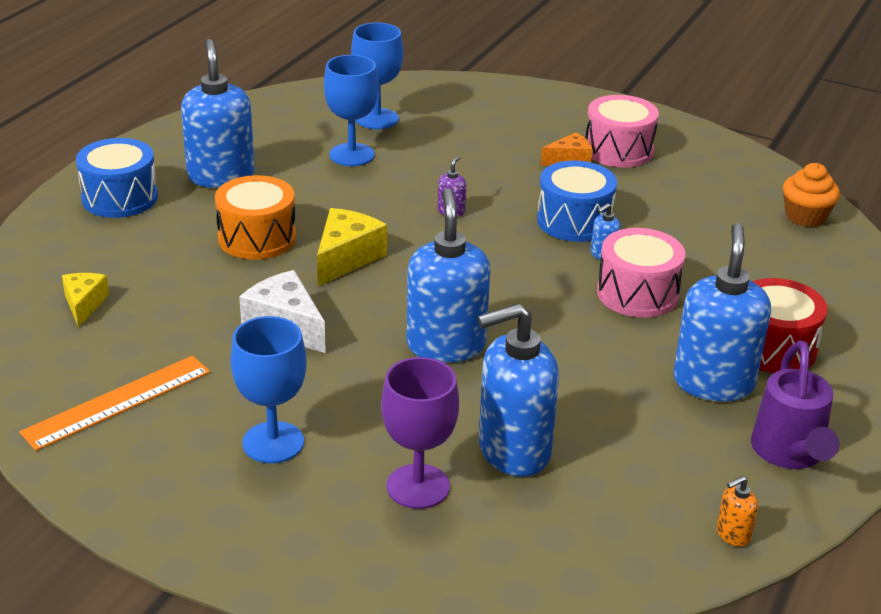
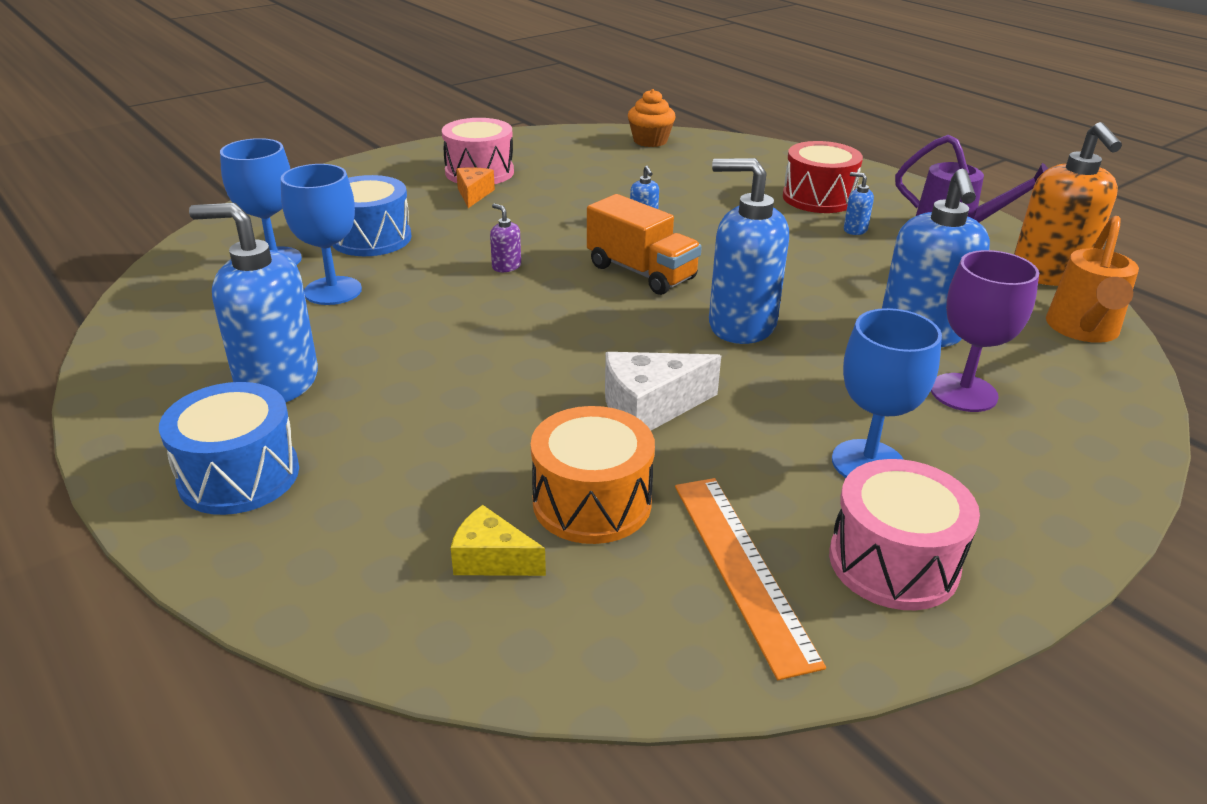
camera: 65 degrees left, 0 degrees up
(257, 238) = (450, 388): orange drum -> orange drum (592, 502)
(346, 258) = (543, 341): yellow cheese -> none
(499, 276) = (641, 272): none -> orange truck
(574, 221) = (578, 218): blue drum -> blue drum (371, 238)
(607, 564) = (1082, 331): none -> orange watering can
(637, 293) = (713, 224): pink drum -> pink drum (893, 562)
(713, 383) = (855, 230): blue soap dispenser -> blue soap dispenser, size x0.41
(733, 535) = (1048, 274): orange soap dispenser -> orange soap dispenser, size x2.43

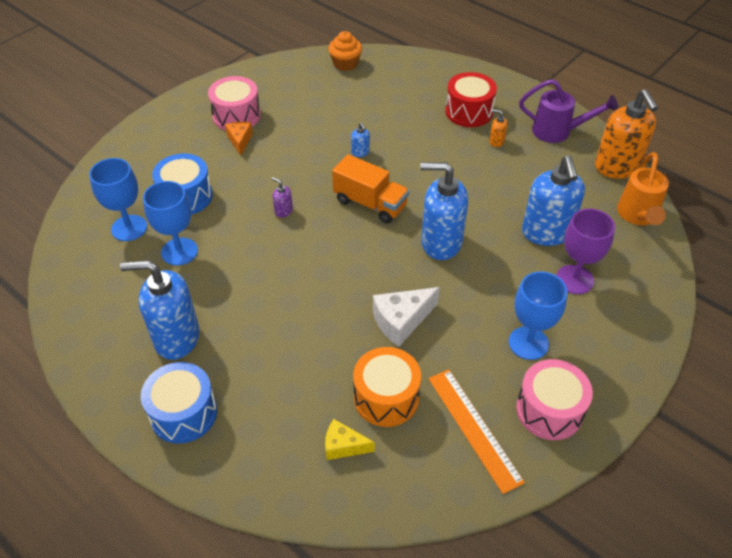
camera: 10 degrees left, 15 degrees up
(855, 230) = (496, 141): blue soap dispenser -> orange soap dispenser

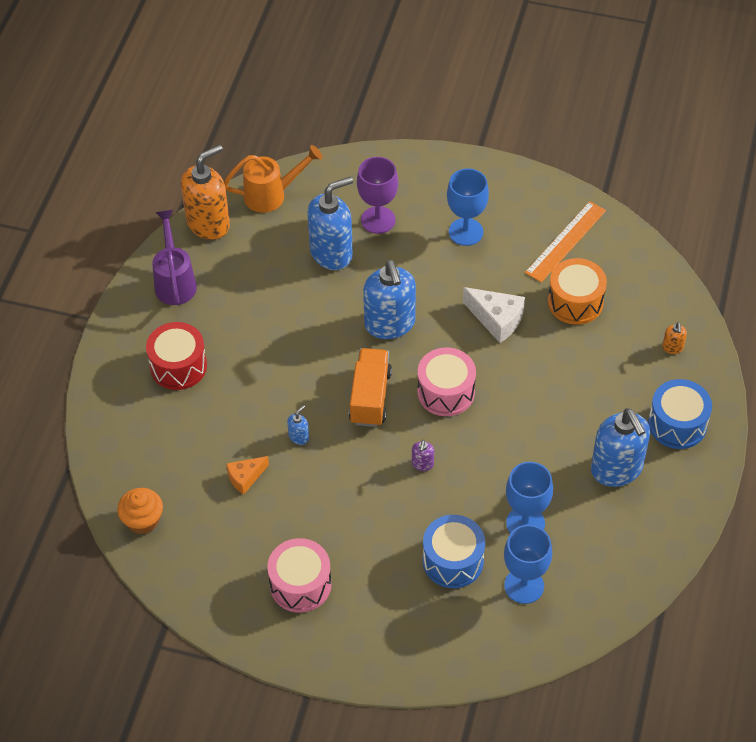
camera: 115 degrees left, 5 degrees up
(240, 141) = (341, 558): orange cheese -> orange cheese (245, 478)
(343, 446) = (633, 311): yellow cheese -> none
(496, 141) = (218, 327): orange soap dispenser -> orange soap dispenser (672, 347)
(549, 410) = (520, 203): pink drum -> pink drum (446, 392)

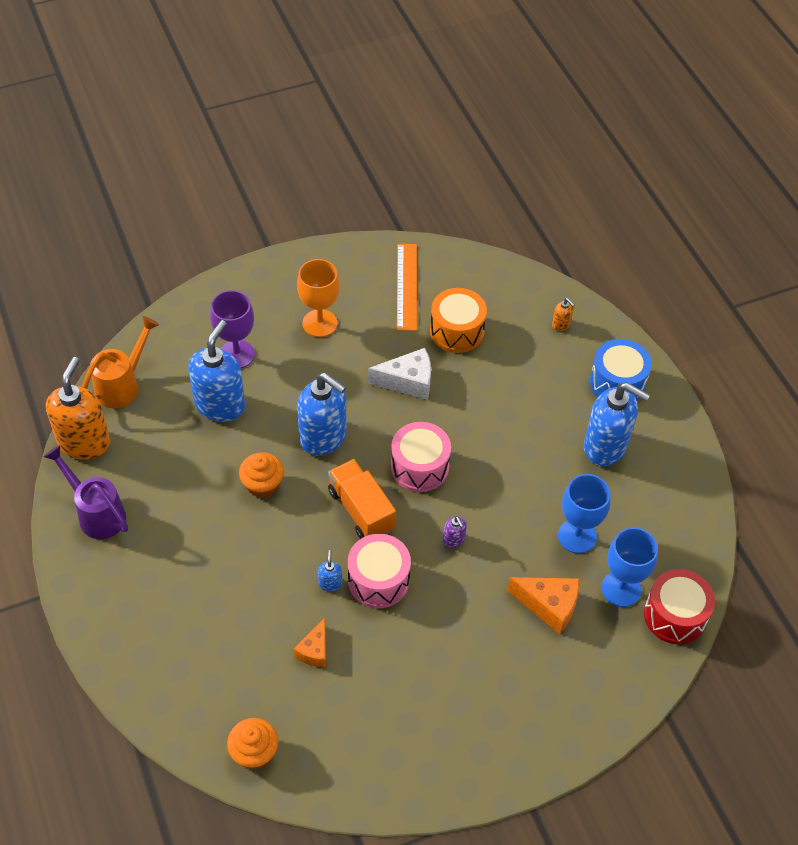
camera: 40 degrees left, 0 degrees up
(178, 366) = (166, 588): red drum -> red drum (675, 615)
(300, 584) = (444, 713): pink drum -> pink drum (378, 580)
(312, 333) = (262, 485): none -> orange cupcake
(453, 561) = (549, 606): blue drum -> orange cheese
(466, 232) = (320, 323): blue goblet -> orange goblet

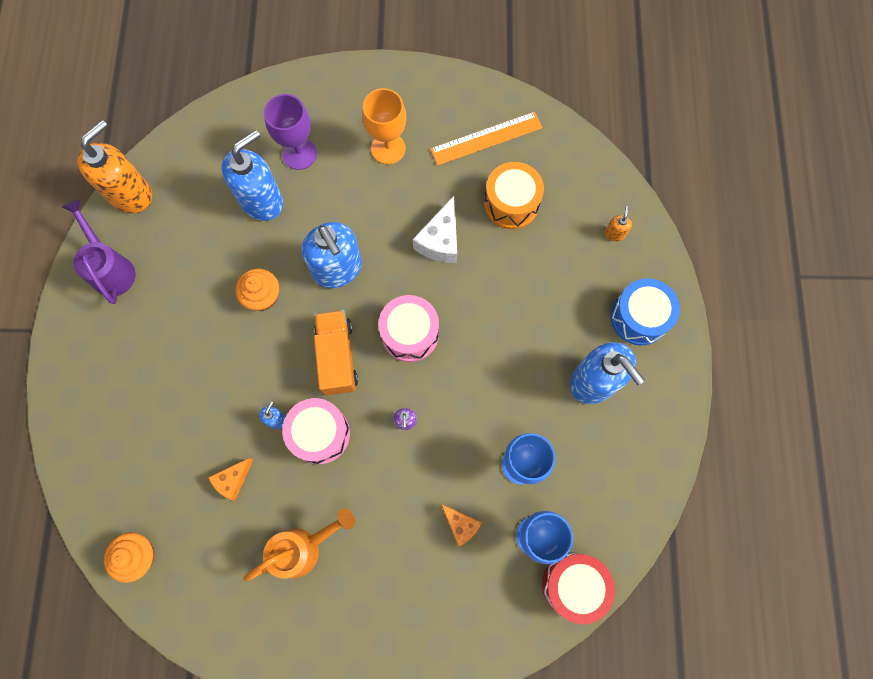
camera: 25 degrees right, 20 degrees up
(123, 384) = (188, 148): orange watering can -> orange watering can (304, 548)
(406, 286) = (486, 138): orange ruler -> orange ruler turned 45 degrees clockwise
(408, 382) = (440, 240): white cheese -> white cheese turned 90 degrees clockwise
(549, 606) = (460, 525): orange cheese -> orange cheese, size x0.64
(561, 324) = (614, 233): orange soap dispenser -> orange soap dispenser turned 150 degrees counterclockwise

